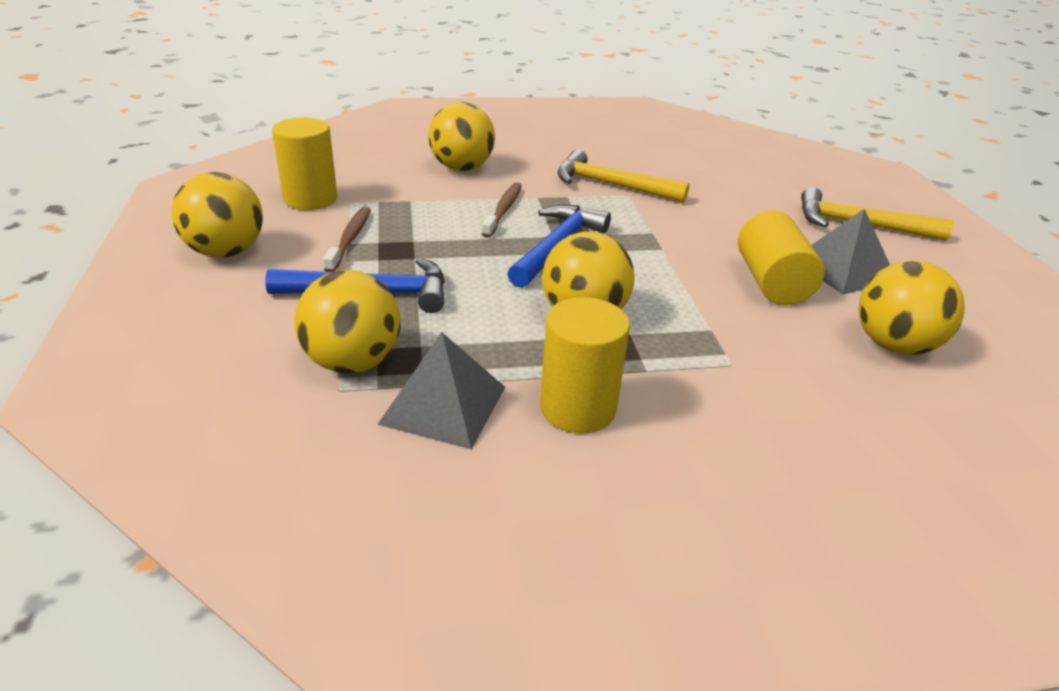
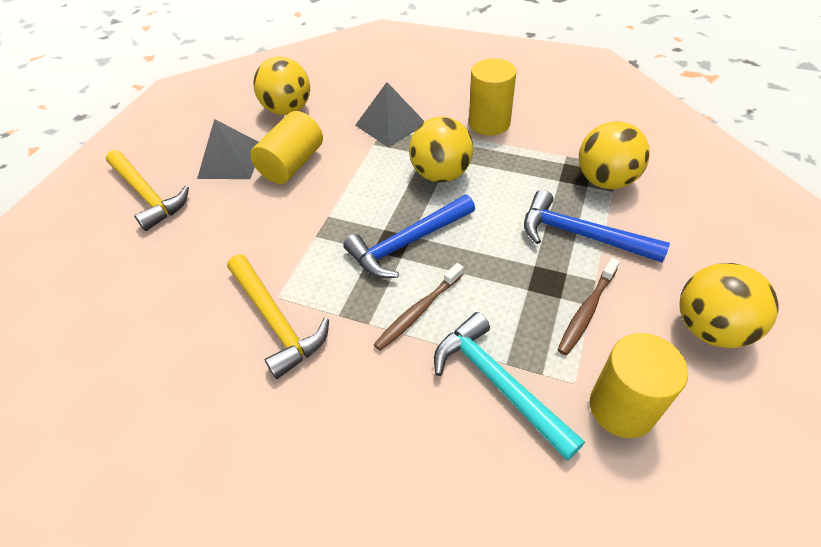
camera: 145 degrees left, 15 degrees up
(412, 192) = (498, 383): none -> turquoise hammer
(443, 405) = (559, 142): grey pyramid -> grey pyramid (390, 124)
(461, 168) = (412, 423): yellow ball -> none

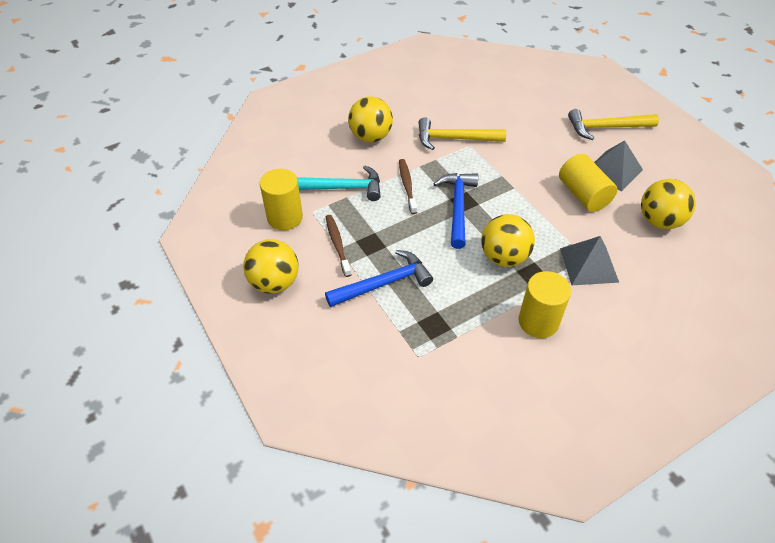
camera: 125 degrees right, 0 degrees up
(605, 180) = (412, 336): yellow ball -> yellow ball (370, 136)

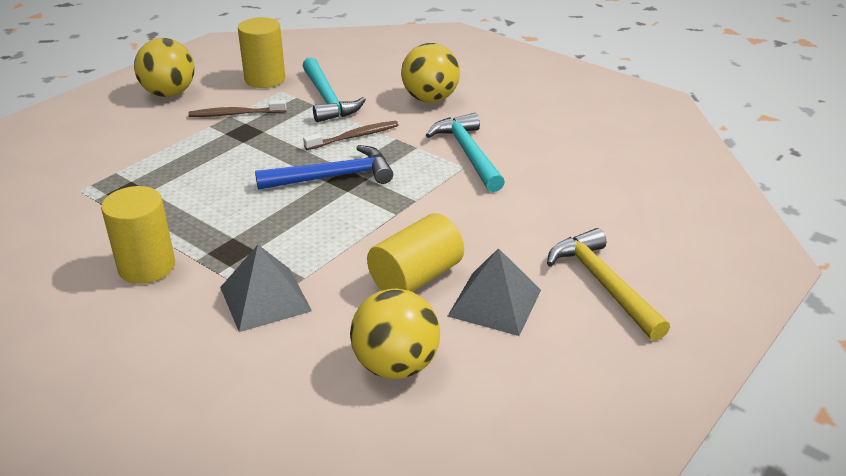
camera: 70 degrees right, 15 degrees down
(337, 244) = (235, 114): brown toothbrush -> brown toothbrush turned 150 degrees counterclockwise
(384, 283) = (184, 151): blue hammer -> none
(454, 139) = (468, 153): yellow hammer -> turquoise hammer
(504, 257) = (255, 224): yellow ball -> none

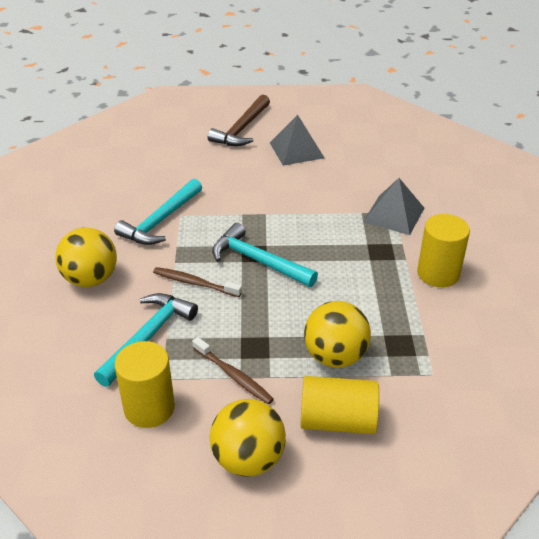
camera: 130 degrees left, 5 degrees up
(333, 177) = (258, 260): blue hammer -> turquoise hammer
(396, 365) = (374, 156): yellow ball -> yellow ball (335, 356)
(416, 277) = (310, 179): yellow cylinder -> yellow cylinder (337, 421)
(603, 284) = (241, 129): yellow hammer -> brown hammer

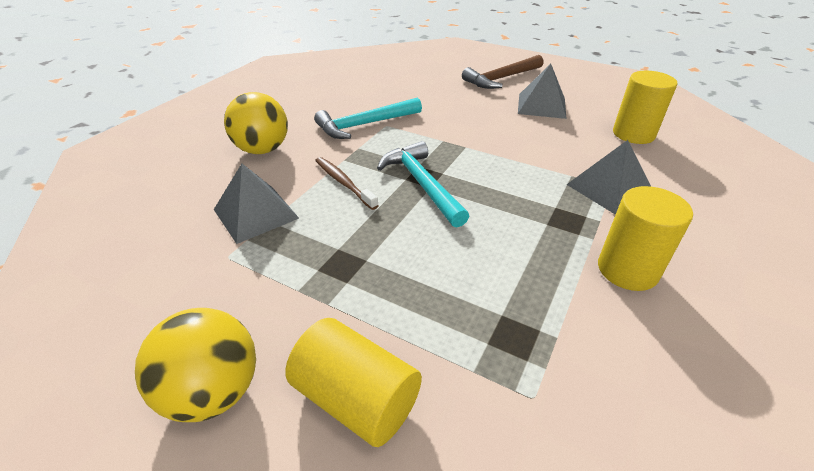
camera: 30 degrees right, 0 degrees up
(148, 337) = (256, 214): turquoise hammer -> grey pyramid
(149, 408) = (185, 280): yellow cylinder -> yellow cylinder (633, 134)
(233, 376) = (293, 285): brown toothbrush -> none
(335, 356) = (421, 314): yellow ball -> none

